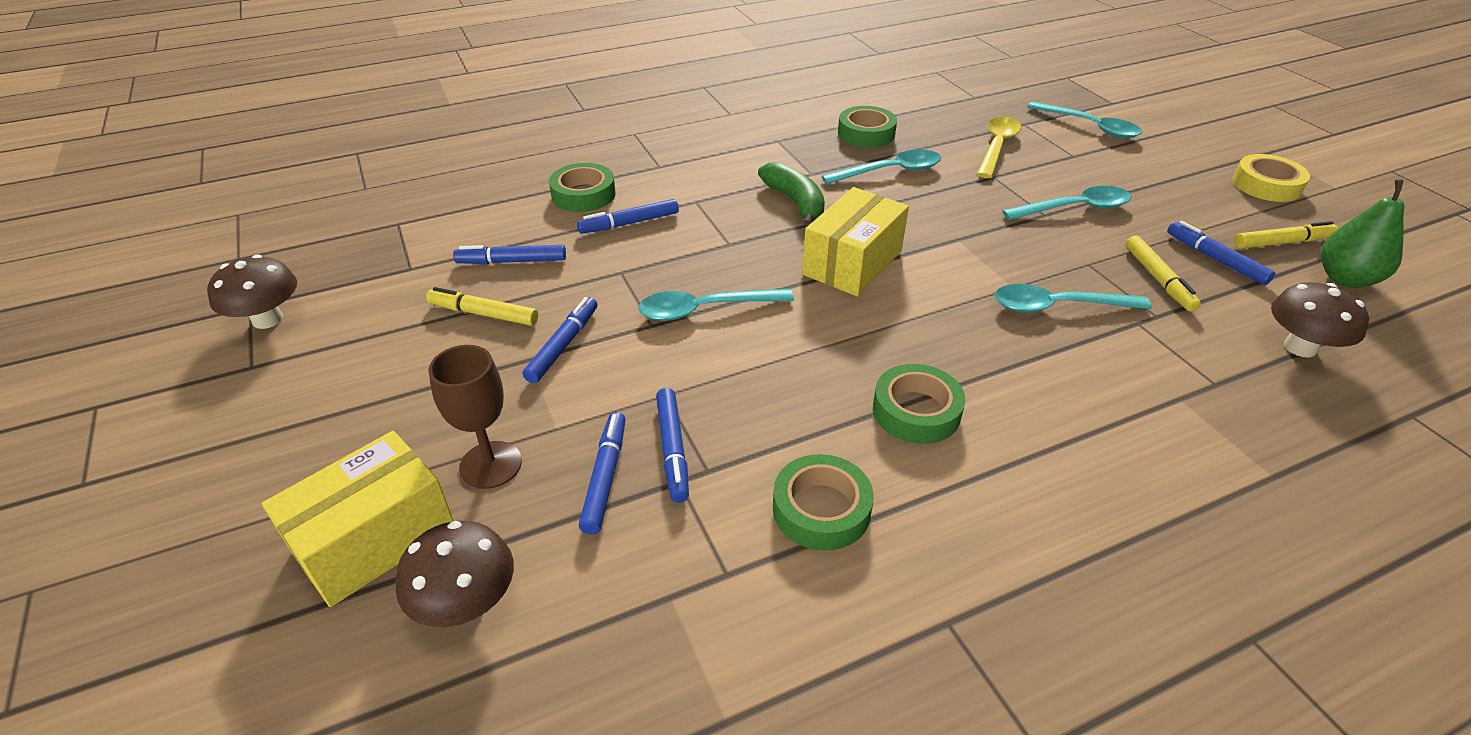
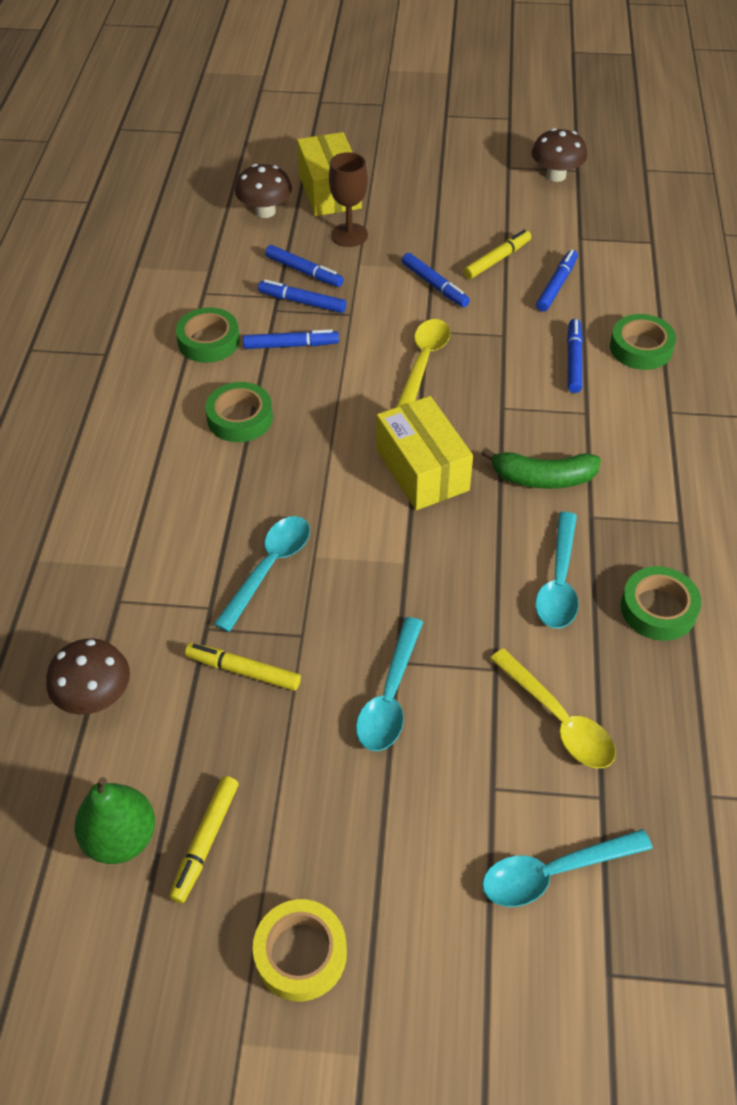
camera: 120 degrees right, 10 degrees up
(705, 310) = (423, 362): turquoise spoon -> yellow spoon
(1215, 259) = (231, 748): blue marker -> blue marker (291, 345)

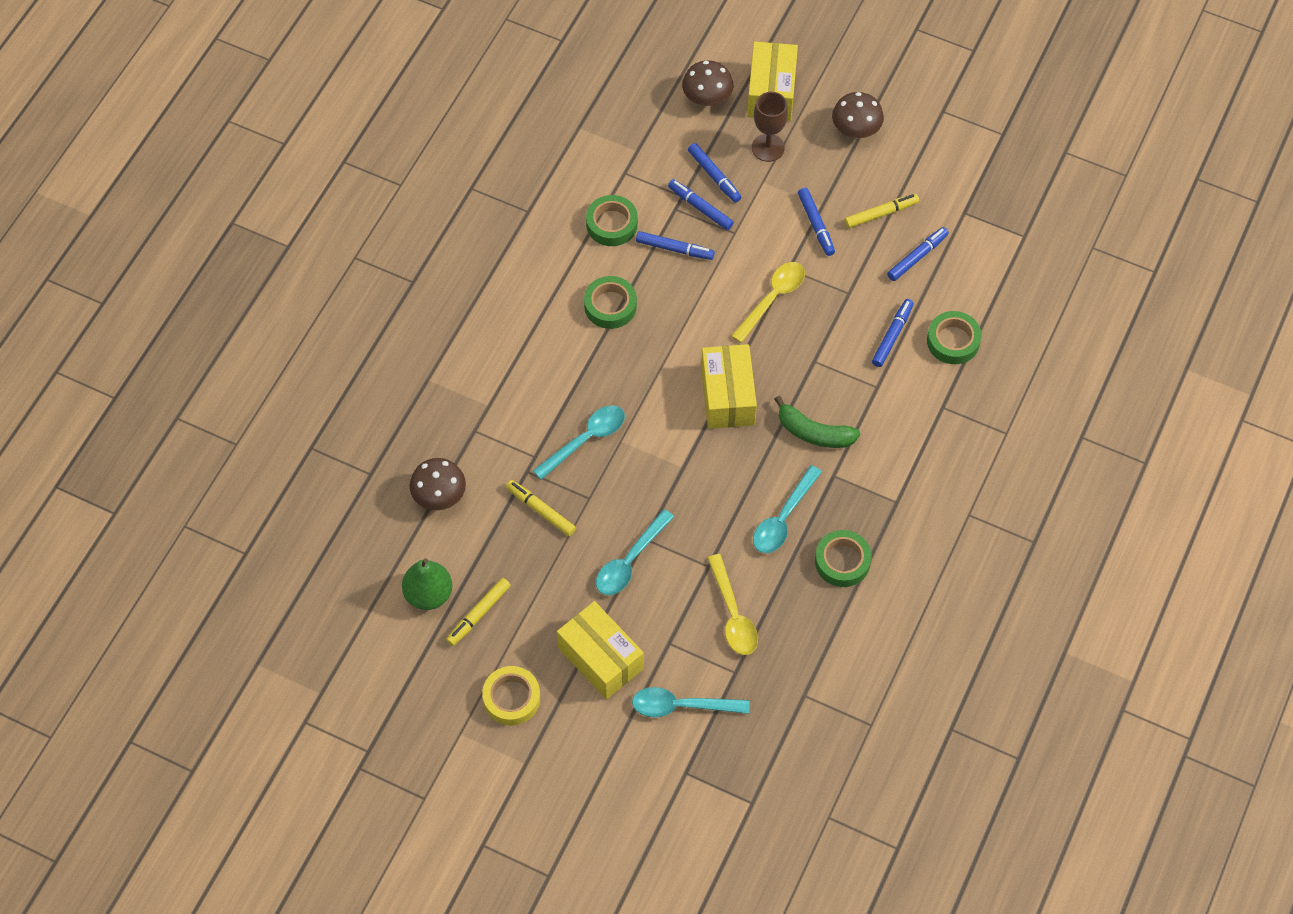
camera: 20 degrees right, 10 degrees up
(407, 844) = (600, 658): none -> yellow box
(556, 175) = (980, 134): brown mushroom -> brown mushroom (856, 130)

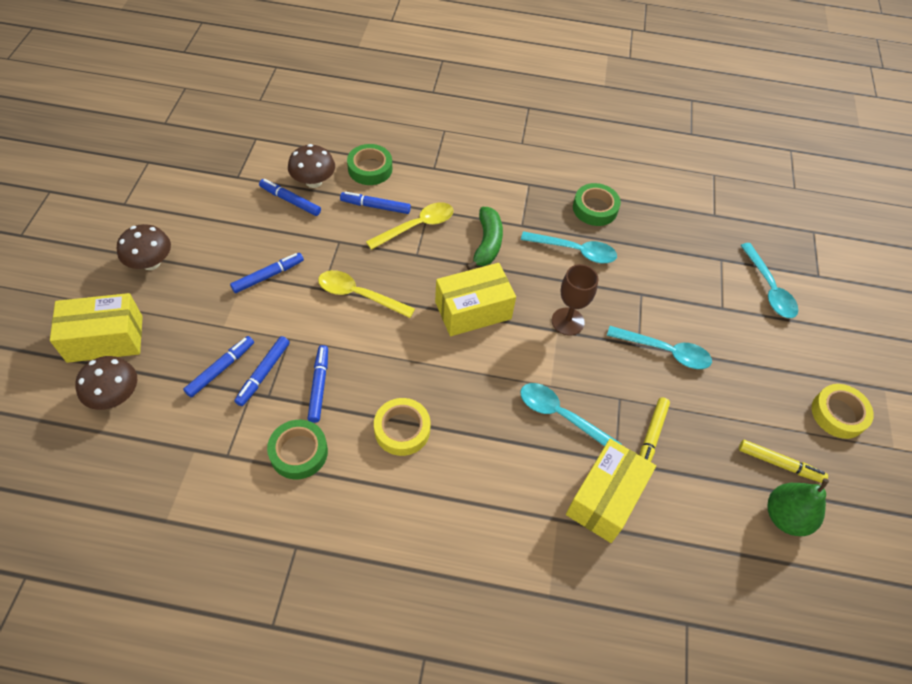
camera: 110 degrees left, 5 degrees down
(439, 496) = (679, 539): brown mushroom -> brown mushroom (313, 181)
(600, 658) = (763, 354): yellow box -> yellow box (605, 498)
(610, 306) = (402, 430): green tape -> yellow tape
(733, 614) = (674, 269): yellow spoon -> yellow spoon (417, 226)
(768, 148) = (179, 329): brown goblet -> brown goblet (567, 321)
(881, 214) = (248, 231): yellow marker -> none

